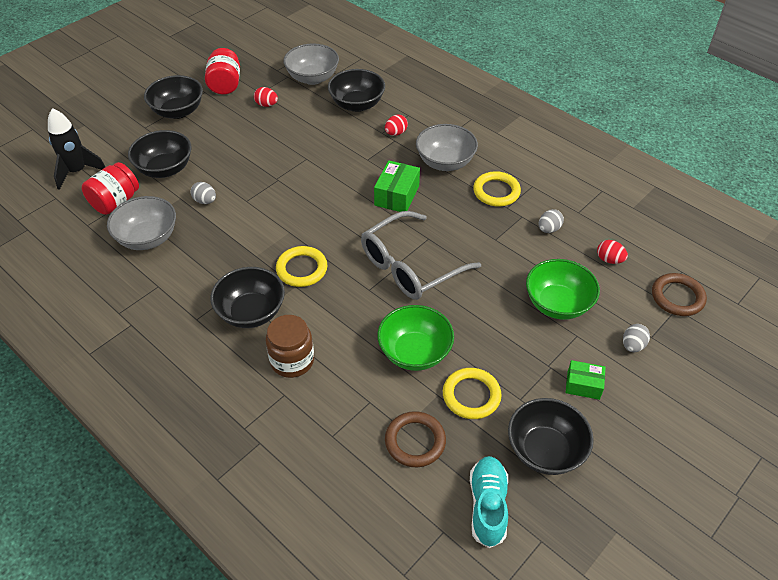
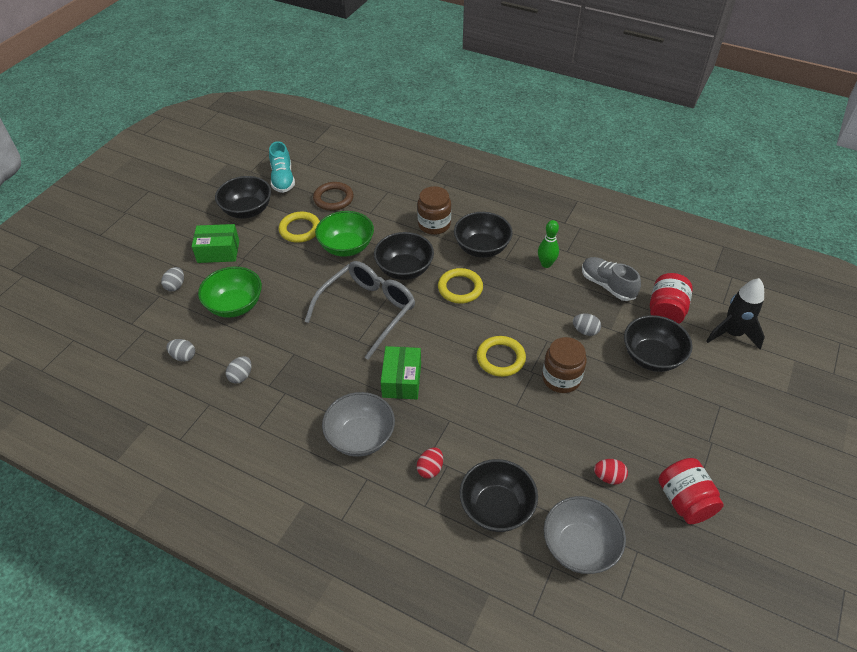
camera: 165 degrees right, 0 degrees up
(148, 238) = (607, 285): grey bowl -> grey shoe
(178, 111) = (704, 438): black bowl -> black bowl (404, 269)
(192, 275) = (546, 264): none -> green bowling pin
(255, 169) = (561, 378): none -> brown jar
(496, 192) = (297, 409): yellow ring -> yellow ring (500, 358)
(583, 385) = (218, 251): green box -> green box, size x1.51
(609, 260) = (183, 356): red egg -> grey egg
(677, 297) = (127, 334): brown ring -> none

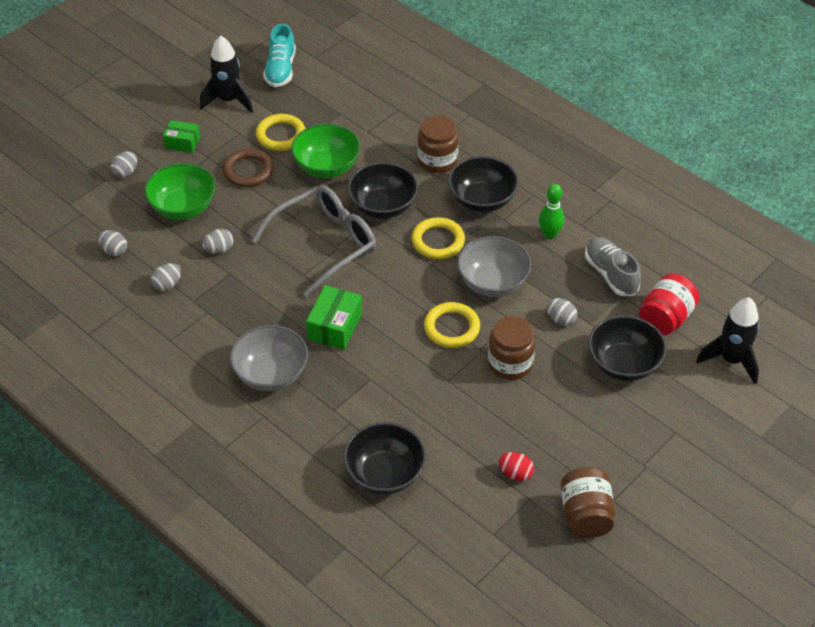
camera: 15 degrees right, 0 degrees up
(218, 251) = (182, 142): green box -> green box, size x0.66
(247, 210) = (228, 100): black bowl -> black rocket
(278, 335) = (219, 249): none -> grey egg
(333, 199) = (331, 106): brown ring -> brown ring (248, 171)
(430, 469) = (331, 421): red egg -> none
(579, 546) = (454, 530): grey bowl -> grey bowl (492, 282)
(684, 501) = (585, 515): red jar -> brown jar

